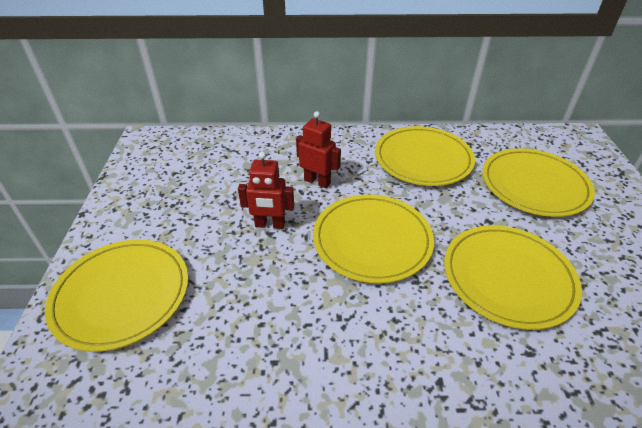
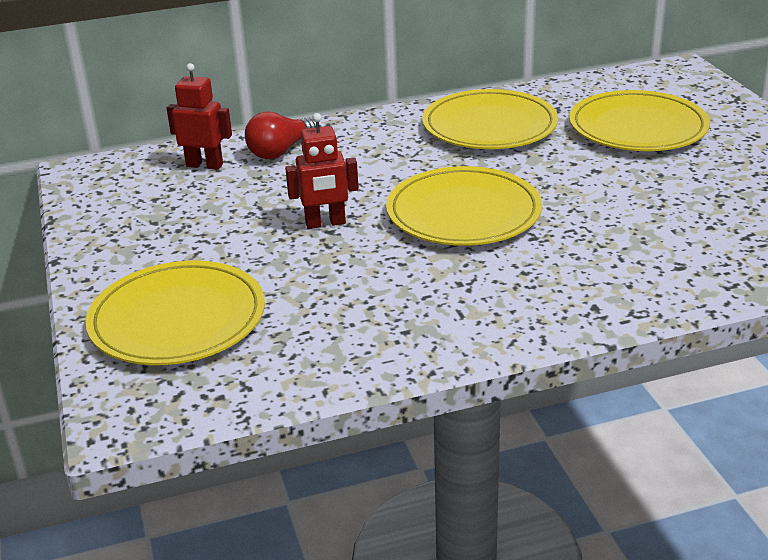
camera: 15 degrees left, 10 degrees down
(273, 150) = (281, 151): none -> red light bulb
(317, 181) = (362, 172): red robot -> red robot (204, 165)
(508, 277) = (636, 214): yellow plate -> none

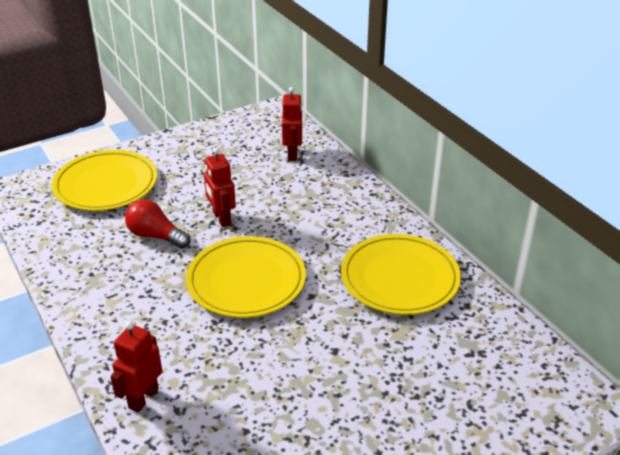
camera: 75 degrees right, 5 degrees up
(281, 151) = (322, 180): red light bulb -> red light bulb (156, 236)
(637, 128) = (430, 375): yellow plate -> none
(659, 289) = (143, 398): none -> red robot

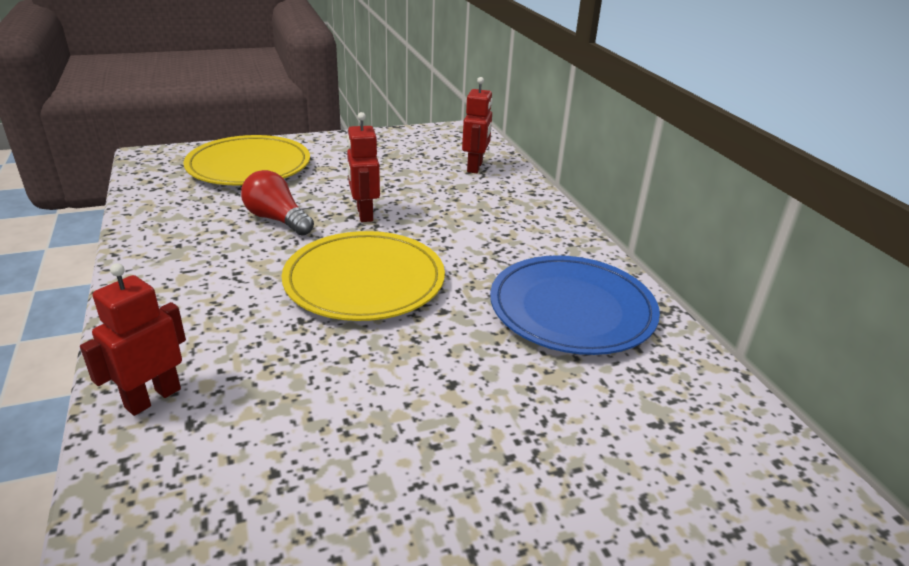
camera: 10 degrees right, 5 degrees down
(400, 278) = (572, 309): yellow plate -> blue plate

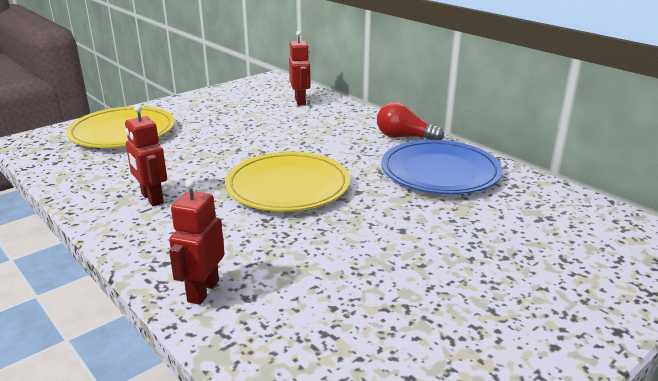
camera: 20 degrees left, 5 degrees down
(277, 219) = (183, 163): red light bulb -> red light bulb (404, 137)
(364, 214) = (247, 146): red robot -> red robot (152, 198)

